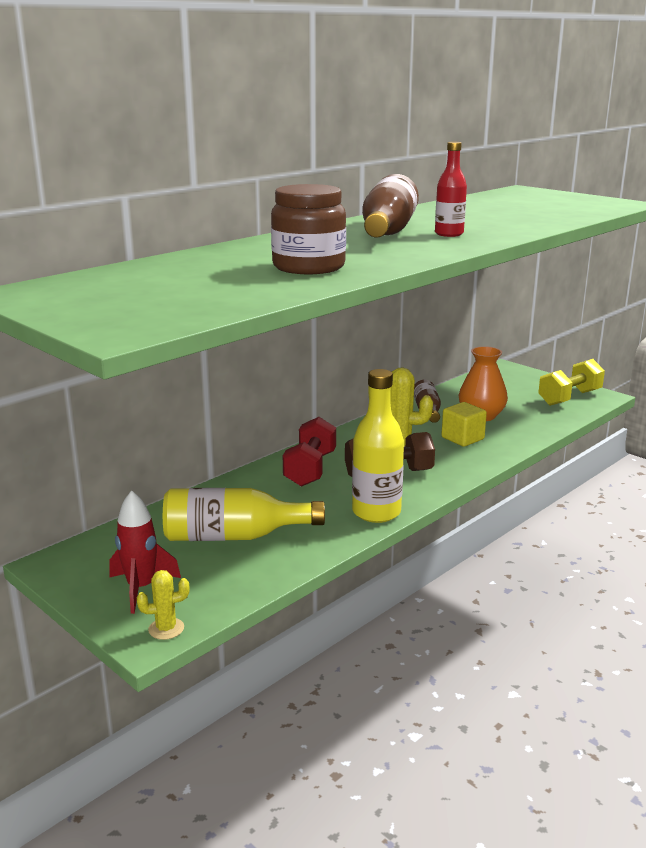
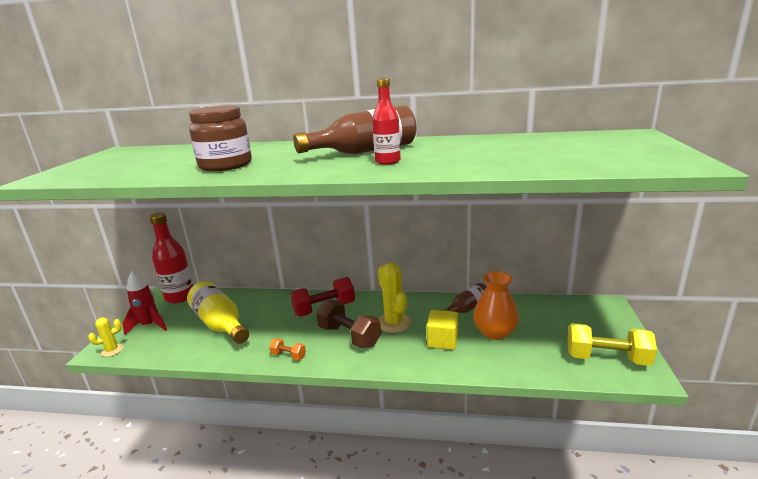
camera: 55 degrees right, 0 degrees up
(91, 550) = (180, 297): none -> red bottle
(166, 629) = (112, 350): yellow cactus -> yellow cactus turned 75 degrees counterclockwise
(376, 512) = (288, 356): yellow bottle -> orange dumbbell

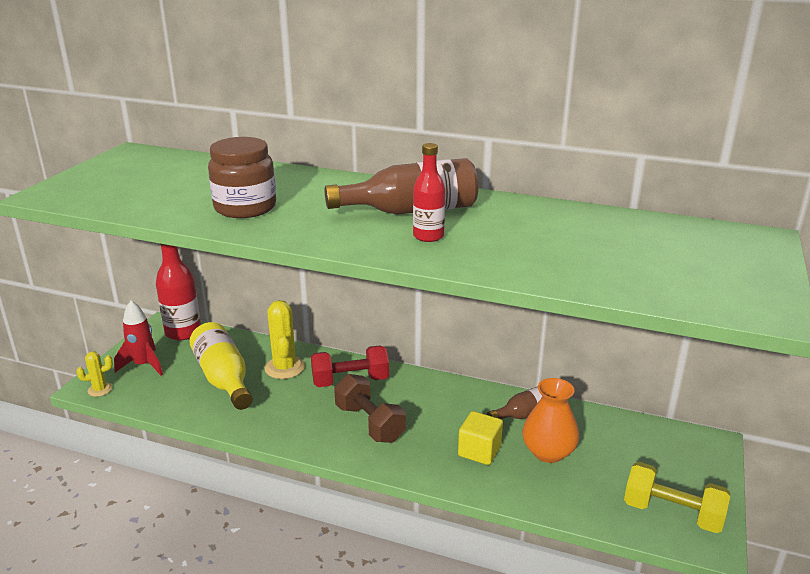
camera: 10 degrees right, 5 degrees up
(288, 356) = (293, 434): orange dumbbell -> none
(394, 323) = (428, 416): yellow cactus -> yellow cactus (284, 367)

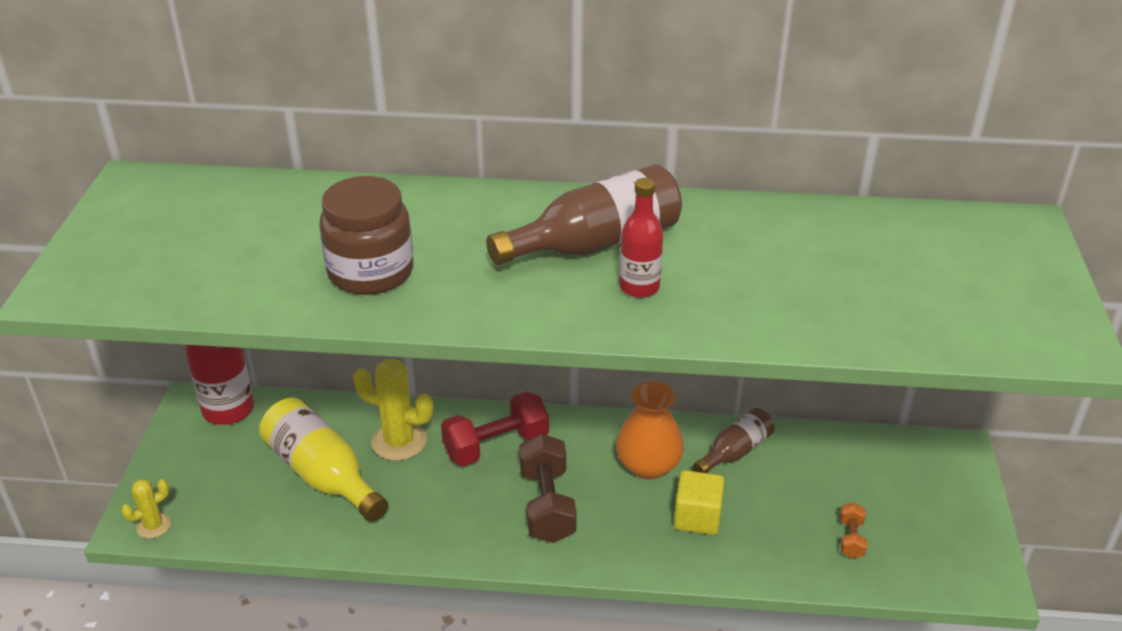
camera: 15 degrees left, 10 degrees up
(143, 365) = (197, 475): red rocket -> none
(284, 367) = (399, 441): yellow cactus -> yellow cactus turned 45 degrees counterclockwise
(369, 423) = (547, 505): brown dumbbell -> brown dumbbell turned 45 degrees clockwise
(548, 452) = (778, 502): orange vase -> orange vase (648, 465)
(598, 488) = (851, 539): none -> orange dumbbell
(672, 513) = (941, 554): yellow dumbbell -> none

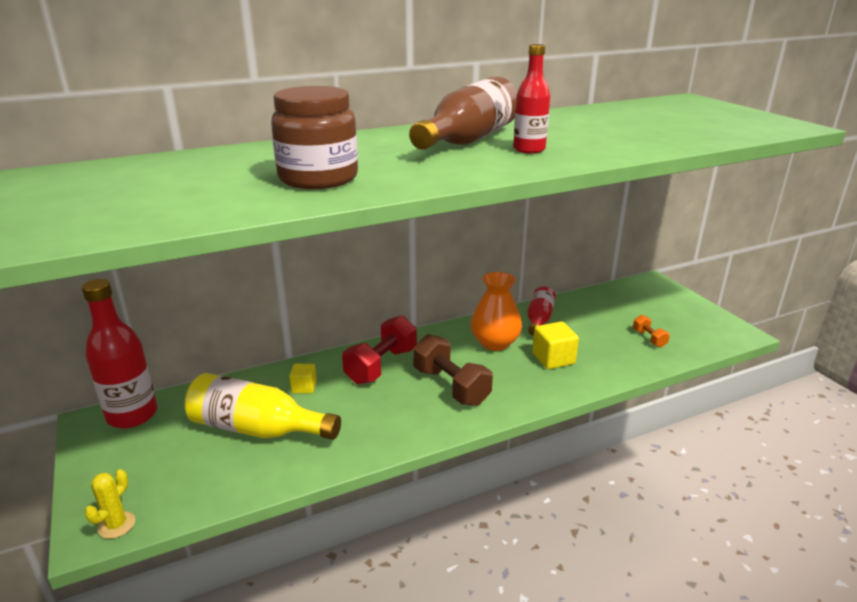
camera: 30 degrees left, 10 degrees down
(399, 441) = (304, 387): yellow cactus -> yellow cube
(735, 452) = (539, 319): brown bottle -> red bottle

